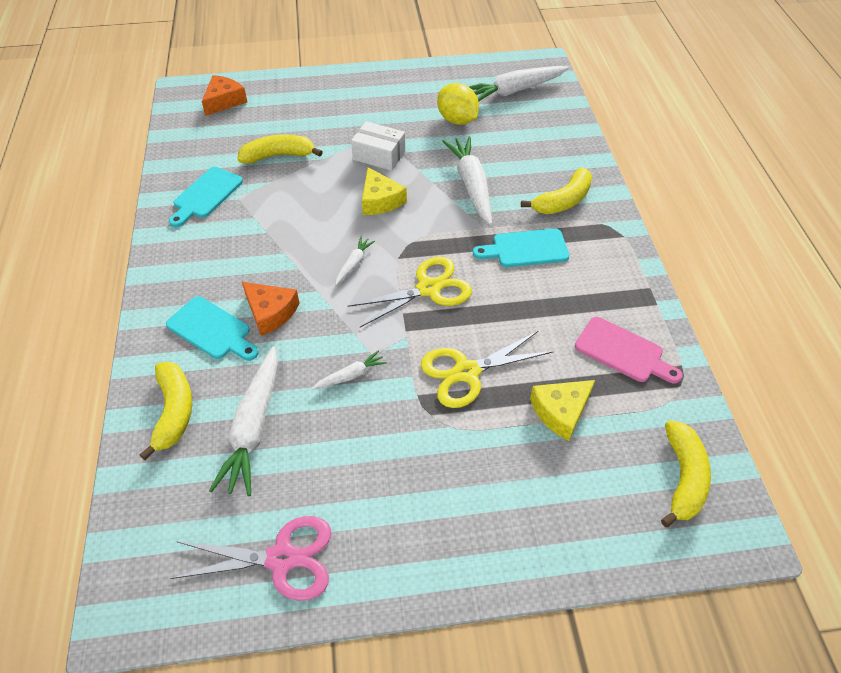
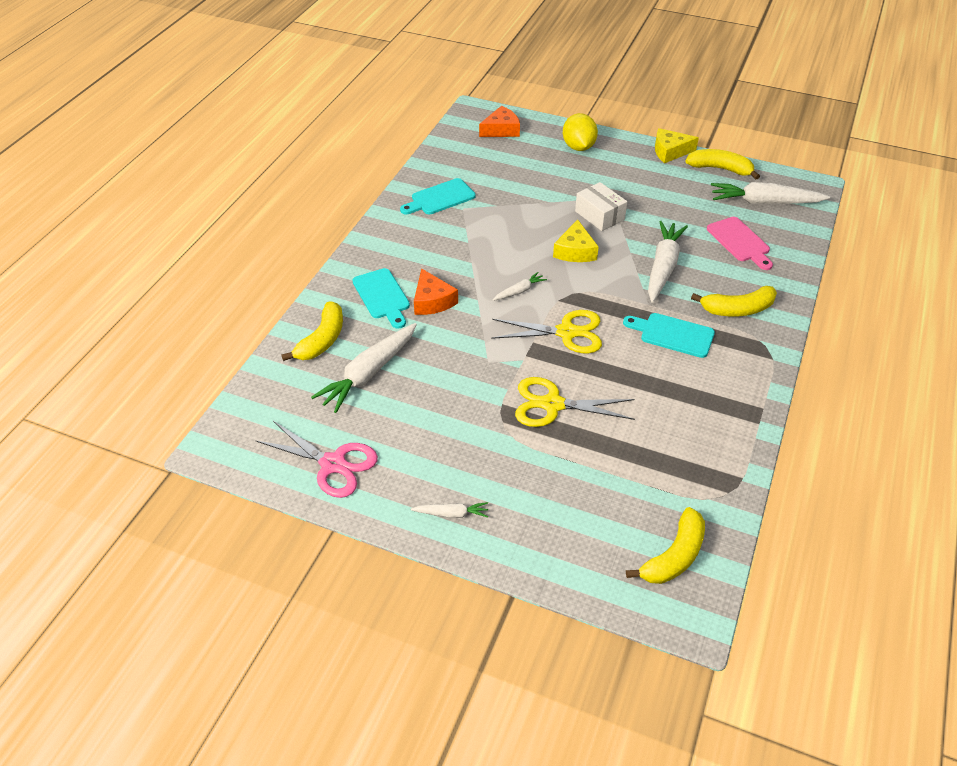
camera: 30 degrees right, 5 degrees down
(278, 156) = (516, 187): yellow banana -> yellow banana (720, 169)
(350, 375) = (461, 369): white carrot -> white carrot (451, 513)
(457, 120) = (690, 209): yellow lemon -> yellow lemon (578, 147)
(561, 411) = (608, 465): yellow cheese -> yellow cheese (670, 151)
(623, 352) = (697, 445): pink cutting board -> pink cutting board (740, 242)

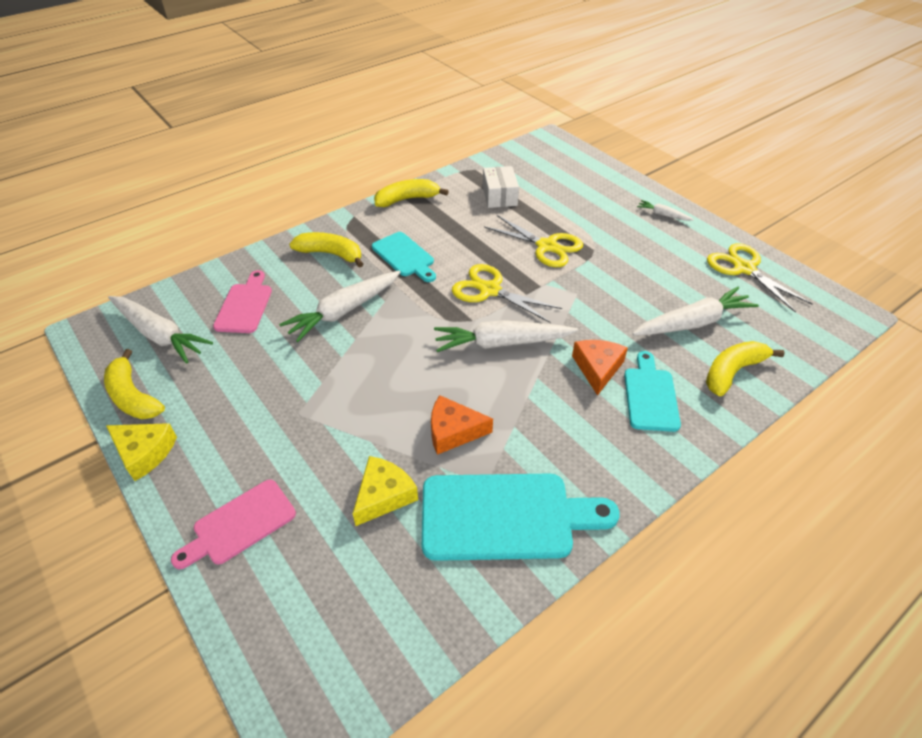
camera: 150 degrees left, 0 degrees up
(333, 464) = (744, 269): pink scissors -> yellow scissors
(440, 198) = (505, 516): turquoise cutting board -> turquoise cutting board, size x1.64
(501, 130) = (307, 634): orange cheese -> orange cheese (453, 431)
(519, 291) = (501, 343): white carrot -> white carrot, size x2.05
(575, 251) = (407, 363): yellow cheese -> yellow cheese (383, 495)
(578, 147) = (240, 524): yellow lemon -> pink cutting board
(599, 215) = (337, 395): white box -> white box (499, 196)
(674, 556) = (537, 158): yellow banana -> yellow banana (407, 199)

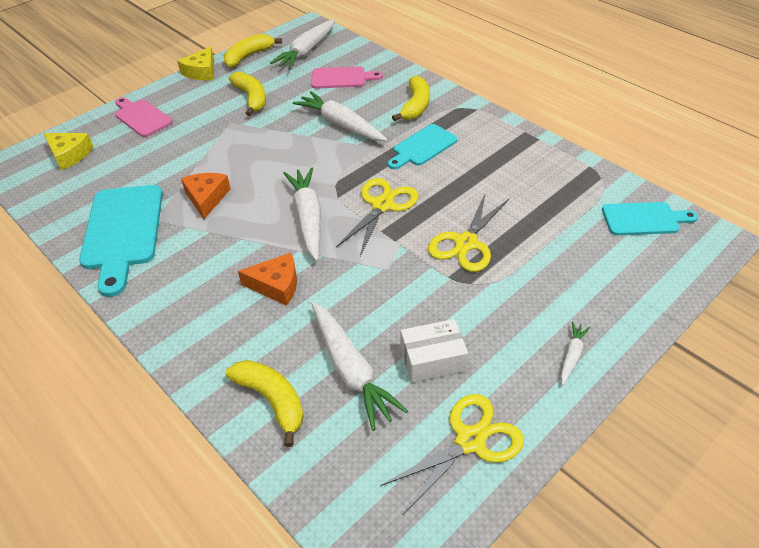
camera: 85 degrees right, 0 degrees up
(383, 495) = (152, 171): yellow cheese -> yellow cheese (69, 155)
(407, 199) = (518, 136): yellow banana -> yellow banana (251, 98)
(499, 196) = (552, 201): white box -> white box (432, 360)
(650, 395) = (239, 324): turquoise cutting board -> turquoise cutting board (644, 219)

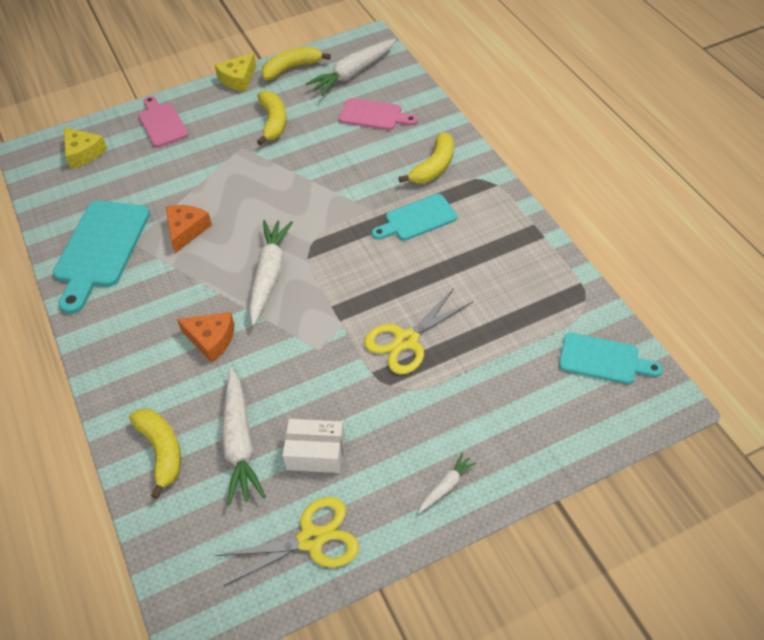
camera: 20 degrees right, 5 degrees up
(341, 125) = (347, 174): white carrot -> none
(382, 205) = (345, 278): yellow scissors -> none

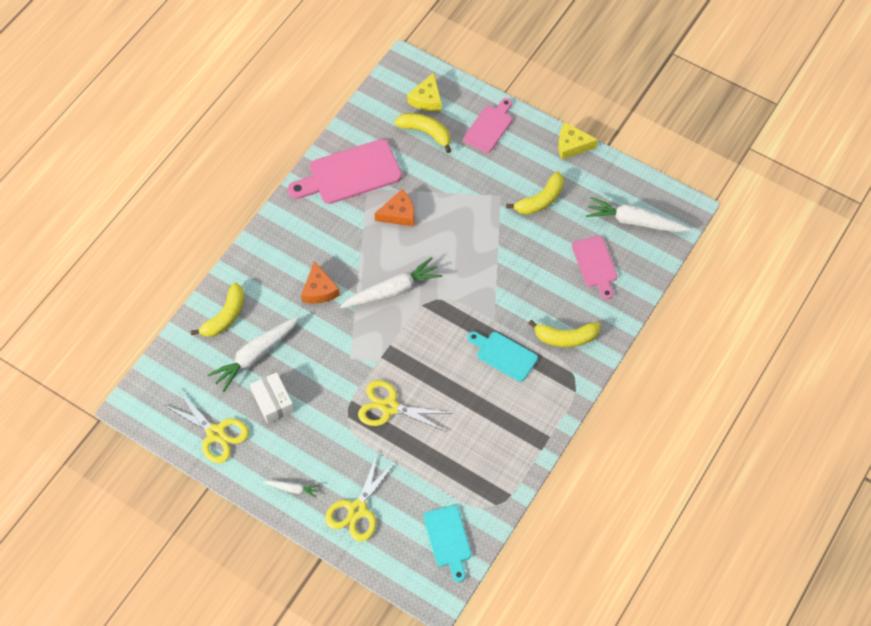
camera: 55 degrees right, 10 degrees up
(100, 249) = (350, 174): turquoise cutting board -> pink cutting board
(291, 68) = (610, 174): yellow banana -> yellow banana (426, 132)
(515, 430) = (357, 509): none -> yellow scissors

